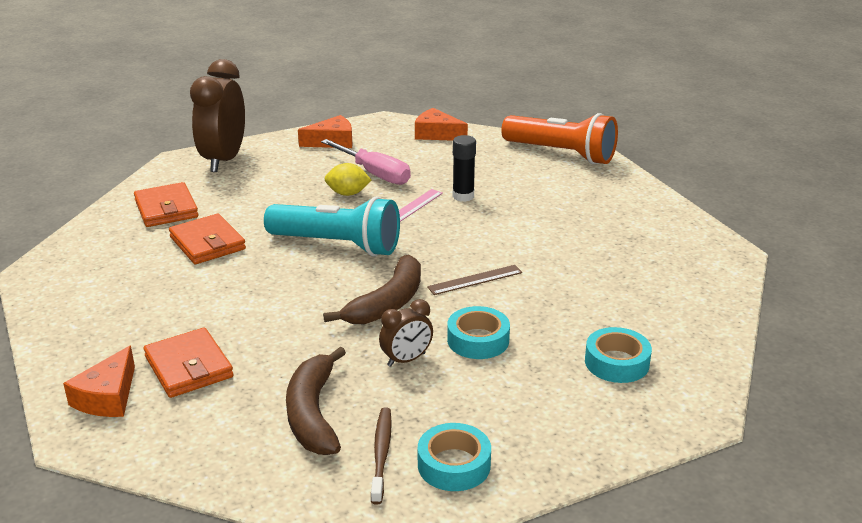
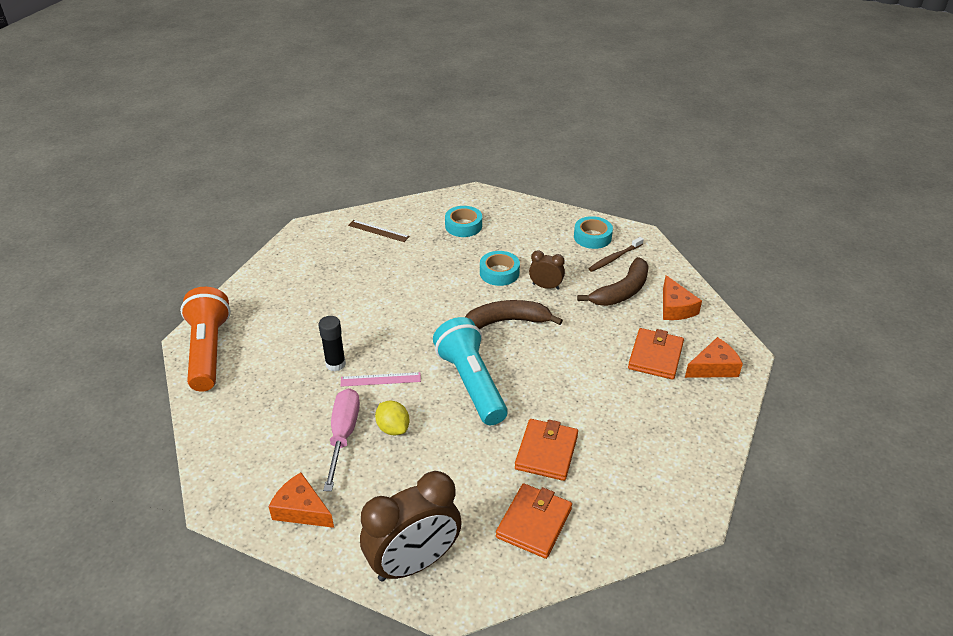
camera: 130 degrees left, 10 degrees up
(436, 134) = (223, 446): orange cheese -> orange cheese (675, 308)
(475, 280) = (442, 302): brown ruler -> brown ruler (378, 231)

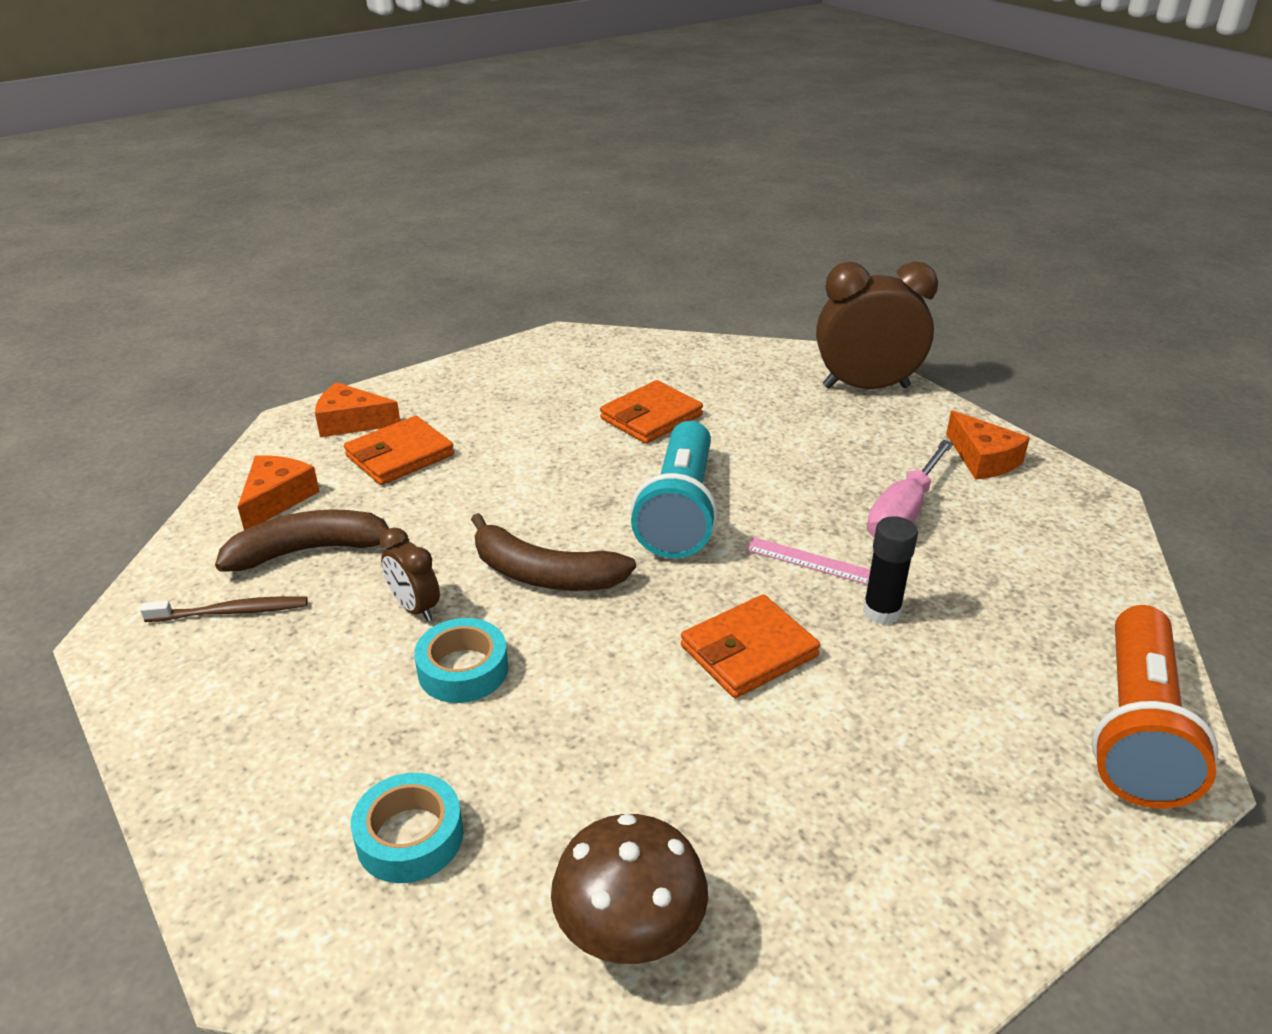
camera: 150 degrees left, 5 degrees down
(378, 231) = (629, 927): brown ruler -> brown mushroom
(393, 428) = (828, 497): yellow lemon -> none
(534, 523) = (720, 376): orange wallet -> orange wallet (749, 651)
(592, 237) = (199, 674): turquoise tape -> none

